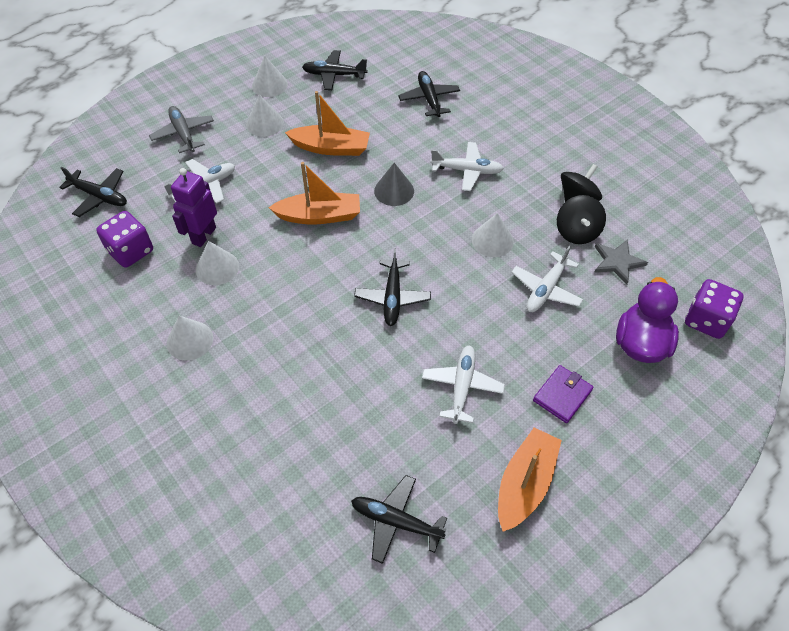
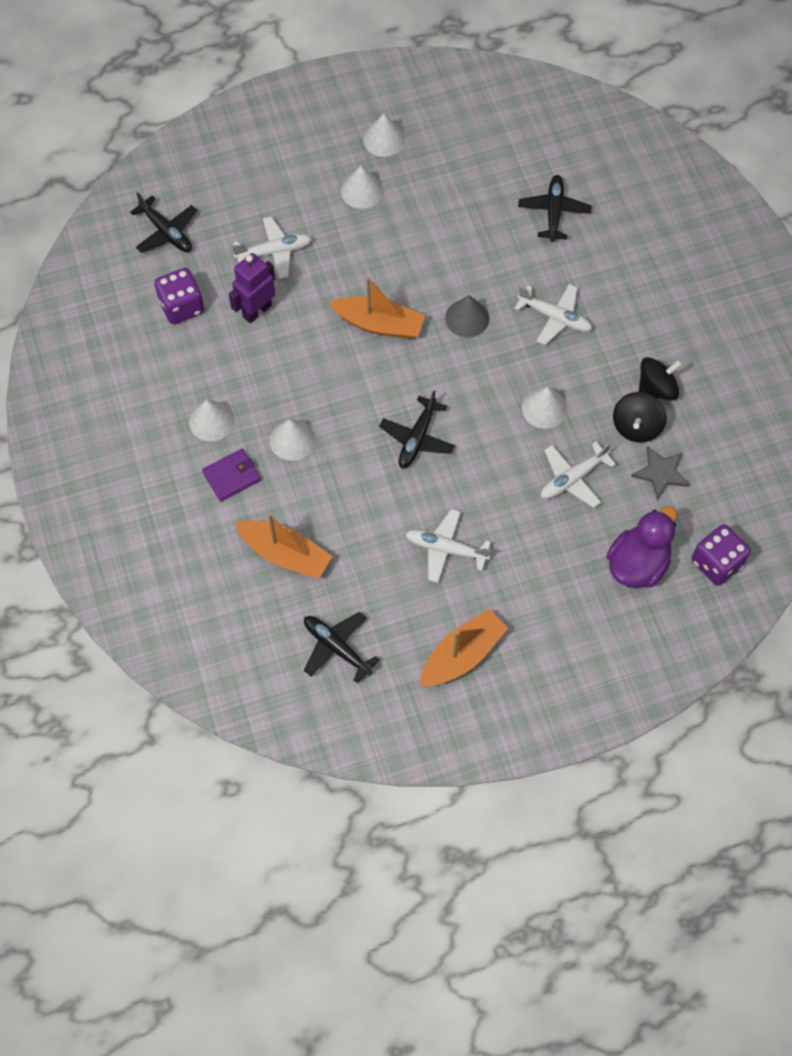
camera: 20 degrees right, 10 degrees up
(183, 134) = (271, 178): grey plane -> none
(217, 267) = (259, 351): white cone -> white cone (292, 440)
(331, 148) = (421, 244): orange boat -> orange boat (285, 554)
(334, 75) = (460, 147): black plane -> none
(462, 386) = (445, 549): white plane -> white plane turned 105 degrees counterclockwise
(562, 395) = (535, 588): purple wallet -> purple wallet (232, 476)

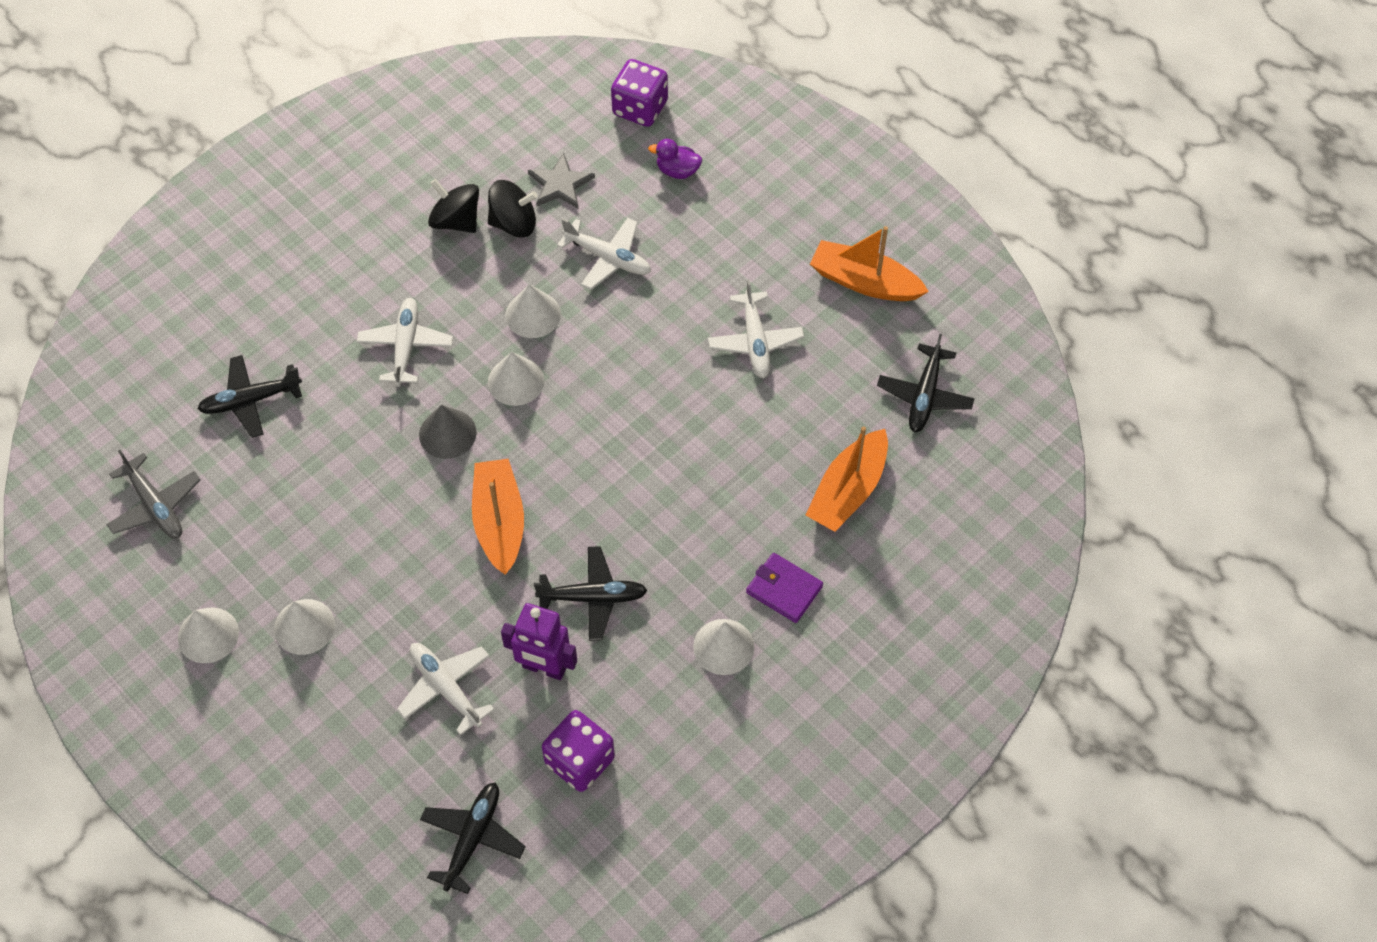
camera: 115 degrees left, 5 degrees down
(285, 554) = (848, 490): orange boat -> orange boat turned 150 degrees counterclockwise
(292, 440) = (703, 547): white cone -> white cone (516, 381)
(417, 438) = (634, 421): black plane -> black plane (593, 597)
(496, 137) = (155, 505): none -> grey plane
(637, 564) = (677, 171): purple duck -> purple duck, size x0.53

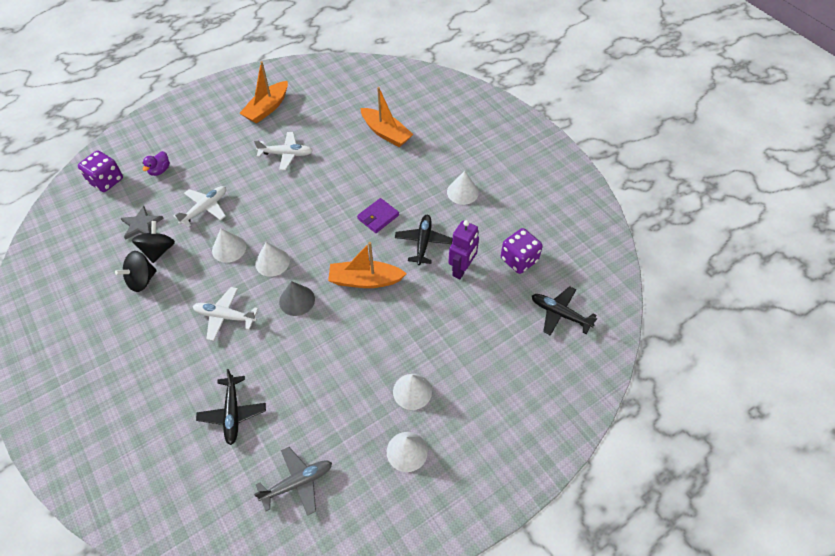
camera: 80 degrees left, 5 degrees down
(445, 688) = (466, 318): white plane -> none
(784, 589) = (435, 164): purple wallet -> purple wallet (378, 217)
(924, 395) = (341, 98): black plane -> none

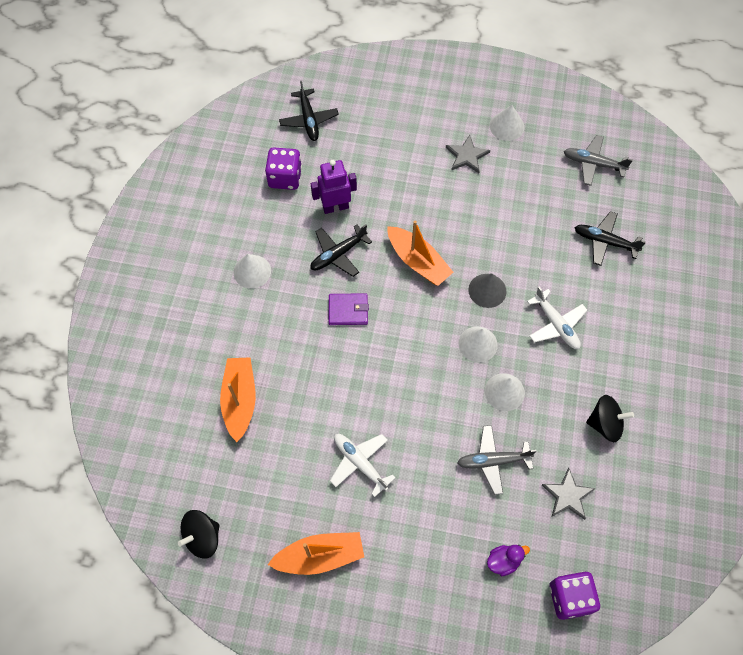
camera: 135 degrees left, 10 degrees up
(158, 250) = (570, 446): black spinning top -> black spinning top (202, 537)
(205, 208) = (493, 461): white plane -> grey plane
(233, 413) = (605, 241): black plane -> black plane turned 105 degrees counterclockwise
(412, 391) = (466, 156): white cone -> grey star

